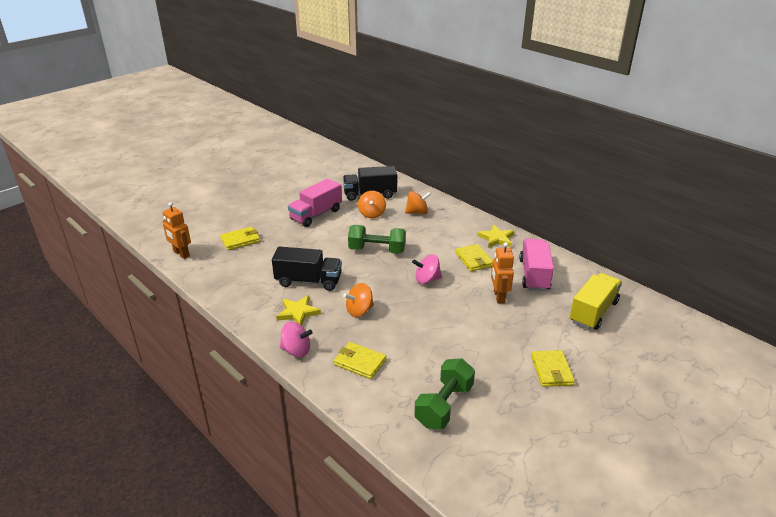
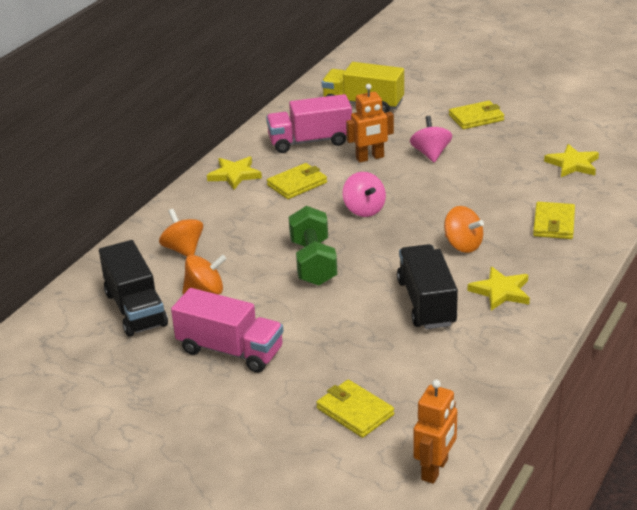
camera: 105 degrees left, 0 degrees up
(296, 350) = (571, 271): pink spinning top -> pink spinning top (430, 154)
(444, 405) = (573, 164): green dumbbell -> yellow star

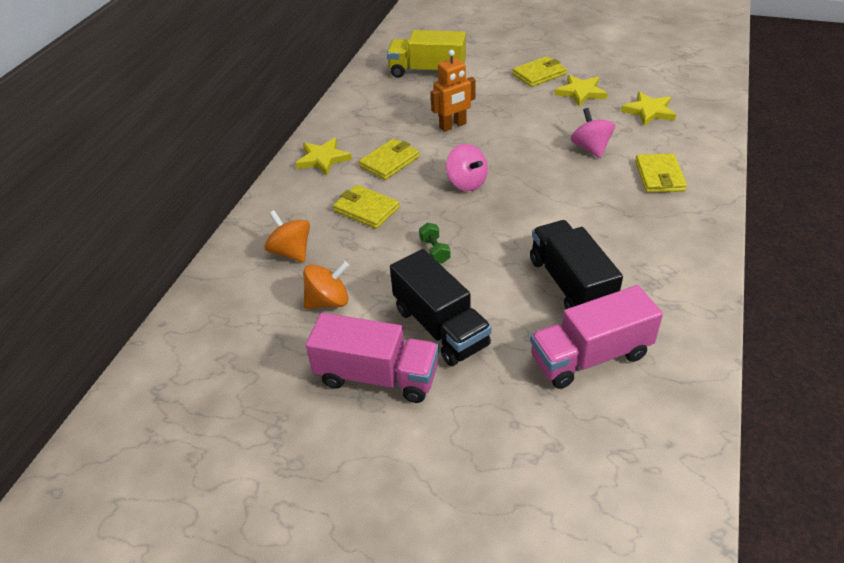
camera: 10 degrees left, 10 degrees up
(135, 309) = (255, 335): black truck -> black truck (440, 327)
(310, 141) = (388, 115): pink truck -> pink truck (590, 356)
(313, 263) = (434, 251): green dumbbell -> green dumbbell, size x0.47
(355, 411) = (545, 441): yellow wallet -> yellow wallet (366, 209)
(430, 154) = (510, 115): pink spinning top -> pink spinning top (590, 148)
(435, 469) = (668, 513): orange robot -> none
(463, 245) = (580, 211): orange spinning top -> none
(501, 291) = (641, 261): yellow star -> yellow star (581, 92)

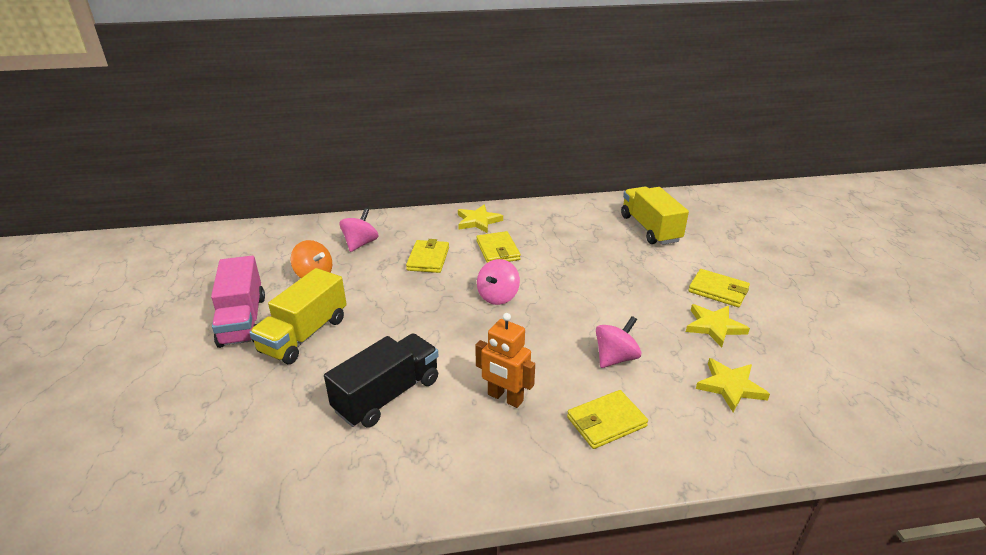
camera: 60 degrees right, 10 degrees down
(291, 252) = (360, 244): orange spinning top -> pink spinning top
(390, 162) = (498, 250): yellow wallet -> yellow wallet turned 60 degrees clockwise
(434, 251) = (395, 306): green dumbbell -> none
(440, 327) = (304, 335): black truck -> yellow truck
(453, 126) = (577, 266): orange robot -> orange robot (505, 398)
(590, 356) = (295, 431): pink truck -> none

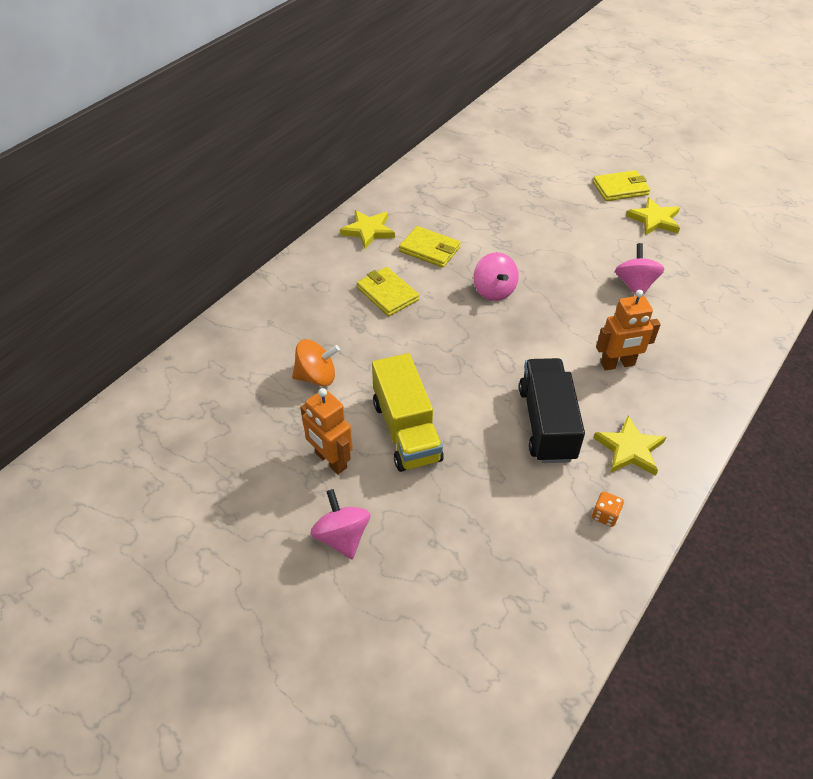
camera: 45 degrees left, 15 degrees up
(243, 320) = (330, 460): pink truck -> orange robot
(317, 483) = (605, 515): none -> orange dice
(360, 244) = (302, 319): pink spinning top -> pink spinning top (342, 537)
(606, 422) = (691, 334): yellow wallet -> none
(650, 229) = (508, 159): yellow truck -> none
(730, 386) = (716, 259): yellow star -> yellow star (629, 449)

